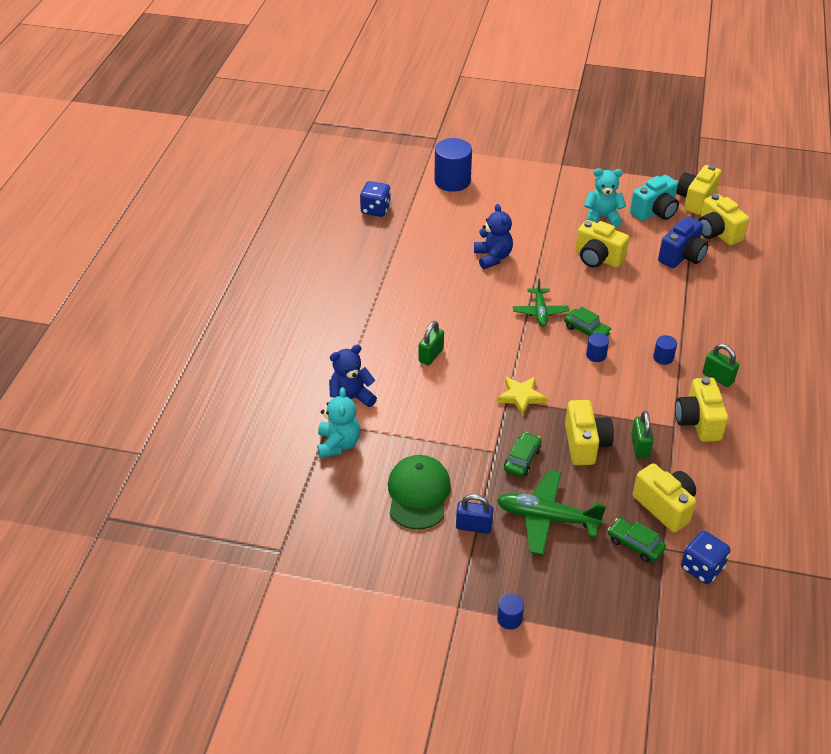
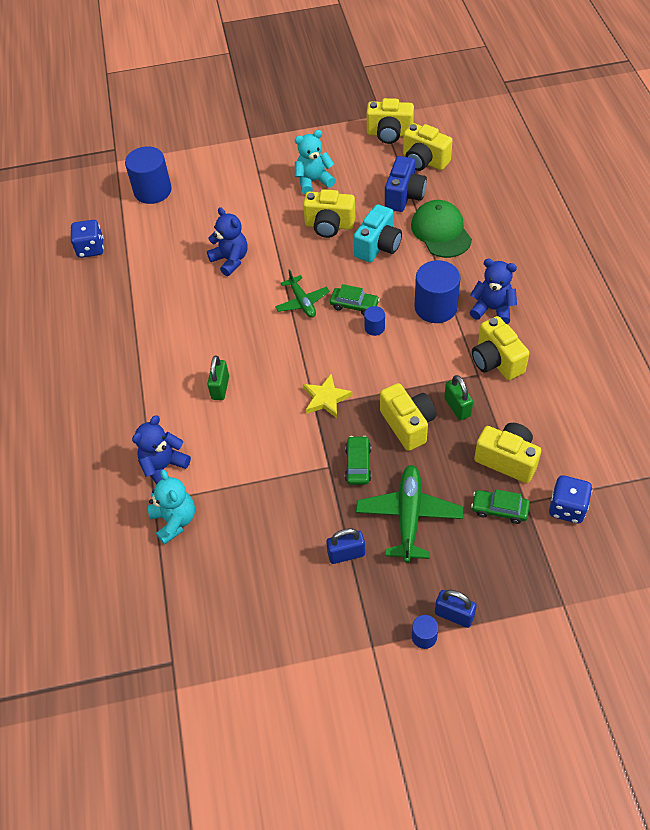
camera: 20 degrees left, 10 degrees up
(418, 494) = (278, 542): green cap -> green cap (441, 231)
(546, 612) = (454, 615): none -> blue padlock
(547, 518) = (409, 516): green plane -> green plane turned 105 degrees clockwise
(654, 212) = (358, 159): turquoise camera -> turquoise camera (378, 246)
(663, 357) = (435, 307): blue cylinder -> blue cylinder, size x2.12
(695, 200) = (389, 134): yellow camera -> yellow camera turned 90 degrees counterclockwise
(718, 377) = (492, 309): green padlock -> blue teddy bear

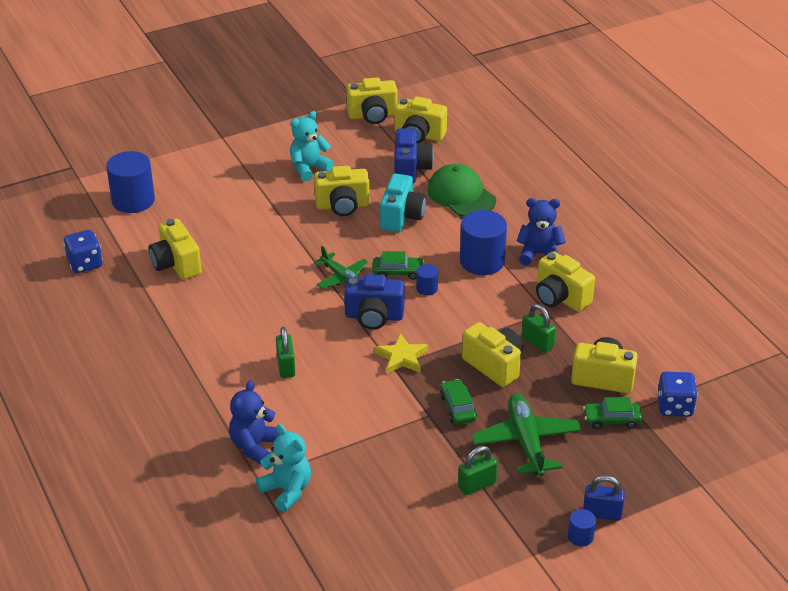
camera: 20 degrees left, 15 degrees down
(165, 262) = (176, 264): none -> yellow camera
(230, 260) = (248, 251): blue teddy bear -> none
(316, 349) = (374, 316): none -> blue camera
(346, 554) = (477, 485): blue padlock -> green padlock

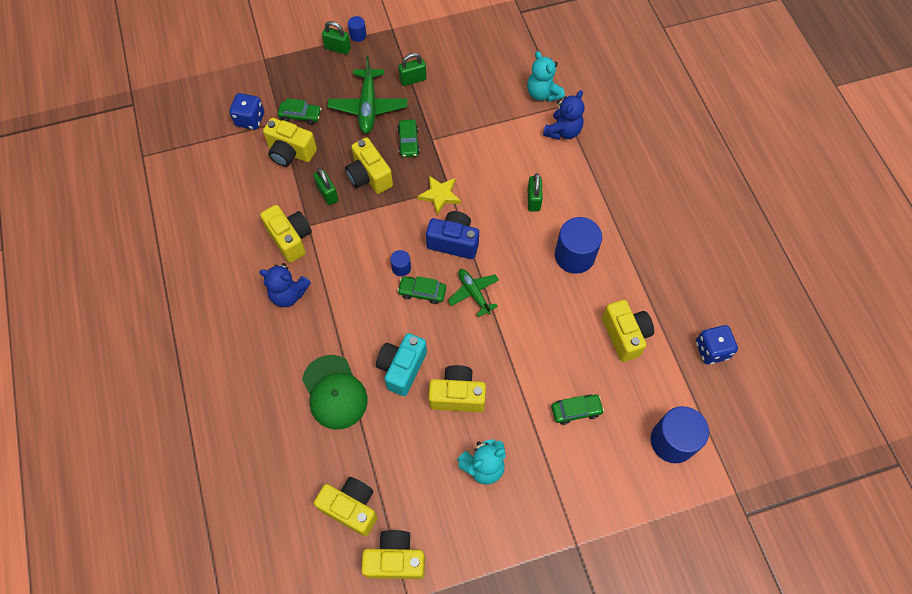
camera: 170 degrees left, 25 degrees up
(226, 209) = (576, 410): none -> green car
(411, 169) = (375, 445): blue camera -> none
(482, 261) = (343, 294): blue cylinder -> blue cylinder (574, 256)
(602, 513) = (338, 48): blue padlock -> green padlock

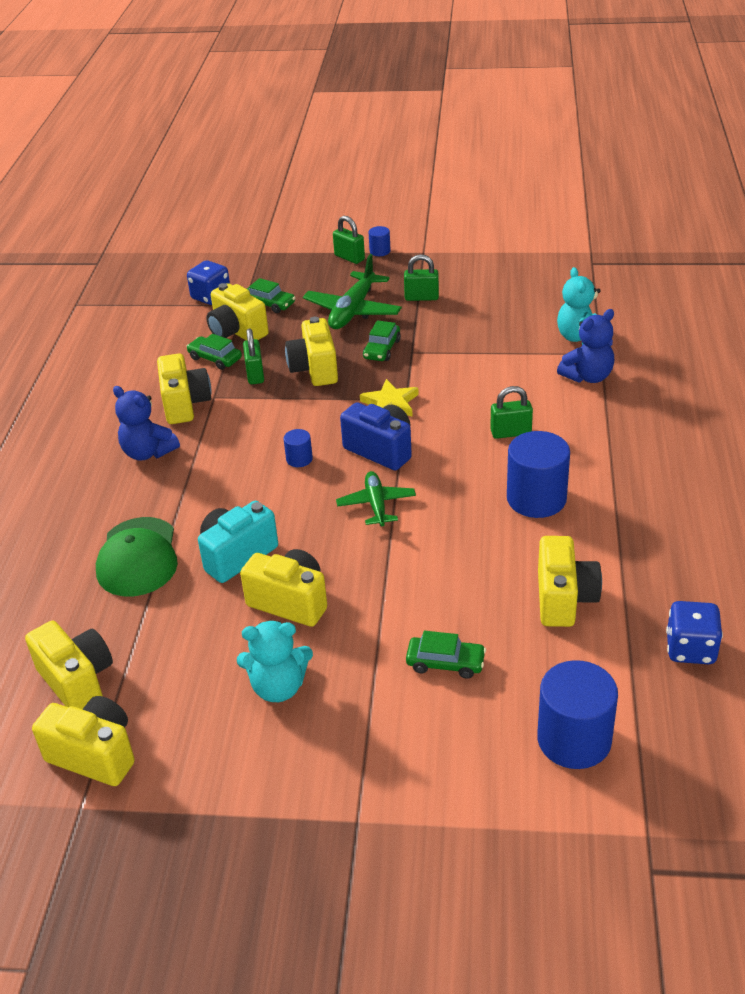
camera: 25 degrees right, 25 degrees down
(422, 292) = (310, 488): green car -> green car (215, 358)
(533, 200) = (510, 432): green padlock -> green padlock turned 60 degrees clockwise

